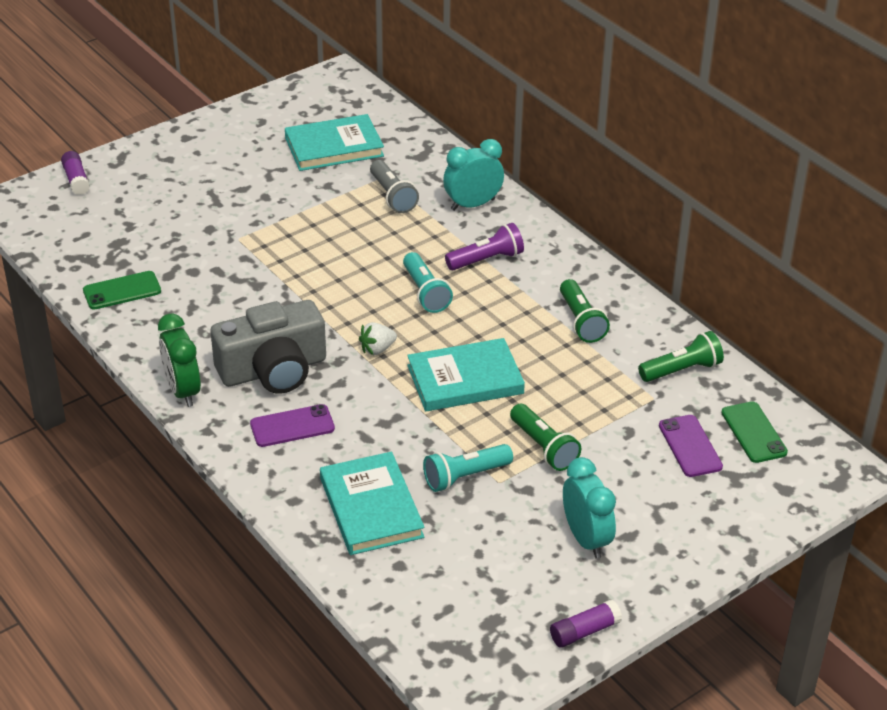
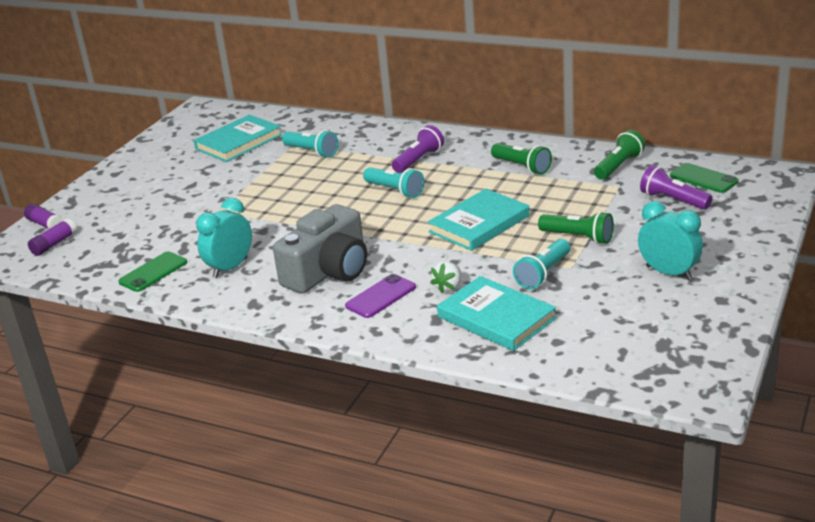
camera: 25 degrees left, 10 degrees down
(182, 391) = (269, 310): green clock -> none
(377, 349) = (395, 231): white strawberry -> white strawberry (448, 287)
(392, 196) = (312, 152): grey flashlight -> turquoise flashlight
(472, 204) = (375, 137): turquoise clock -> turquoise clock (230, 268)
(584, 631) = (732, 322): purple glue stick -> purple glue stick (54, 244)
(690, 446) = (673, 200): purple phone -> purple flashlight

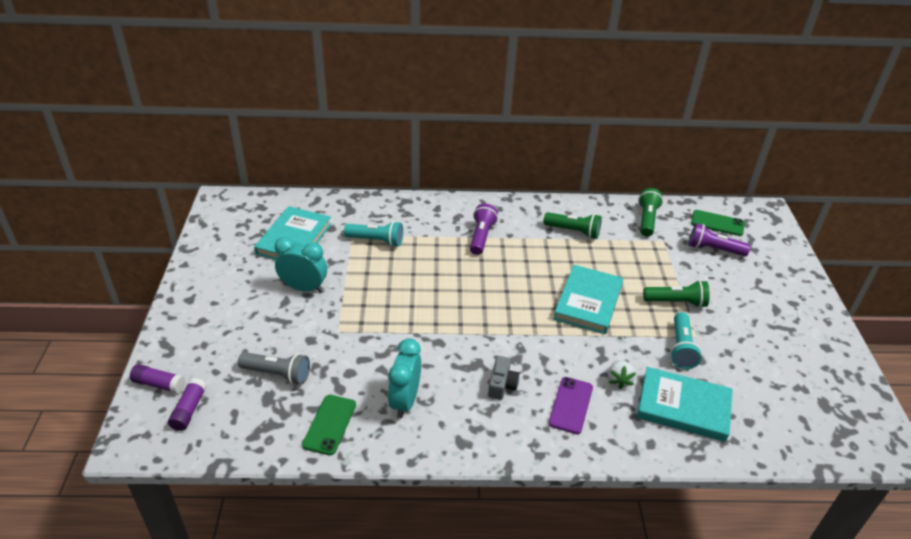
camera: 30 degrees left, 10 degrees up
(141, 233) = (277, 374): none -> grey flashlight
(329, 271) = (502, 385): grey camera -> grey camera, size x0.44
(395, 191) = (488, 276): turquoise flashlight -> none
(669, 273) = (770, 327): turquoise clock -> turquoise clock (304, 288)

